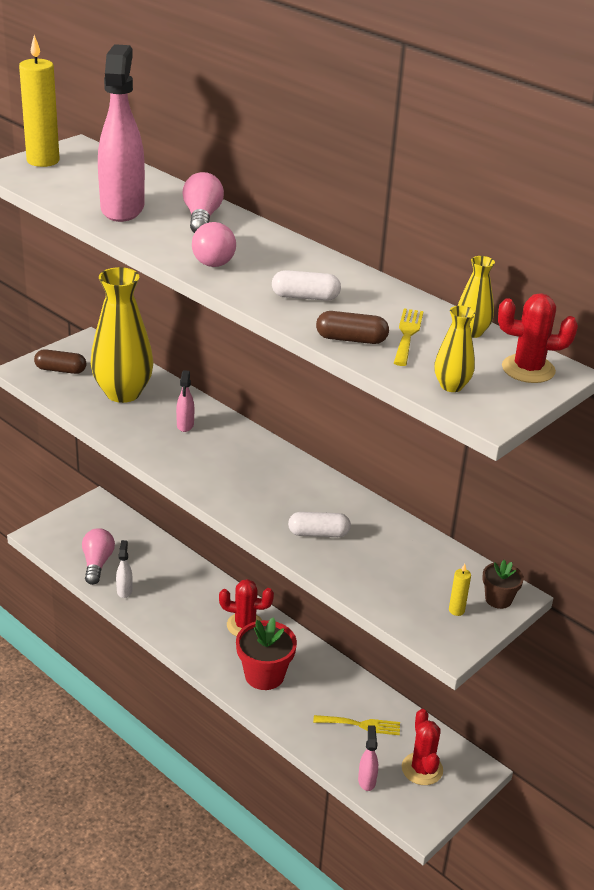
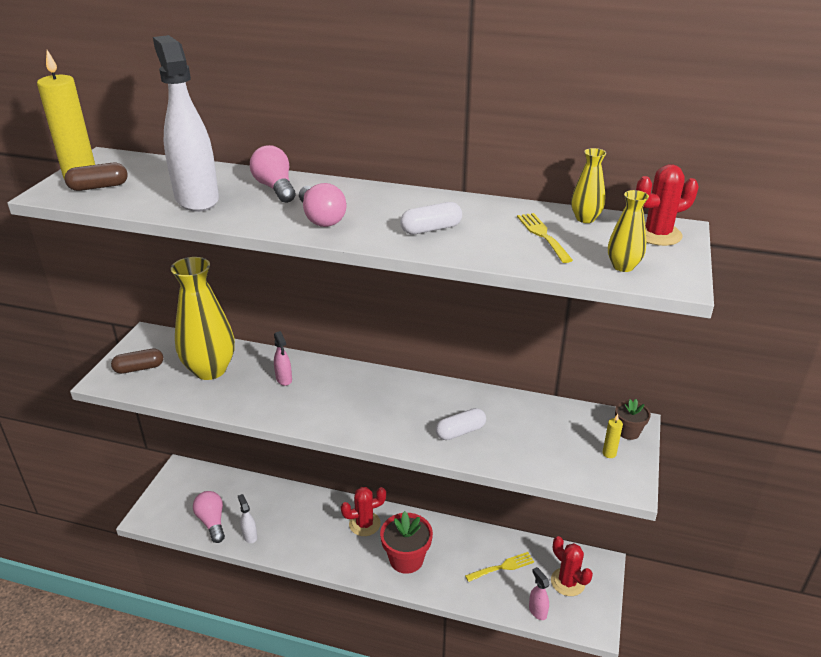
camera: 25 degrees left, 0 degrees up
(122, 208) = (196, 199): pink spray bottle -> white spray bottle
(351, 339) = (506, 253): brown capsule -> brown capsule (99, 187)

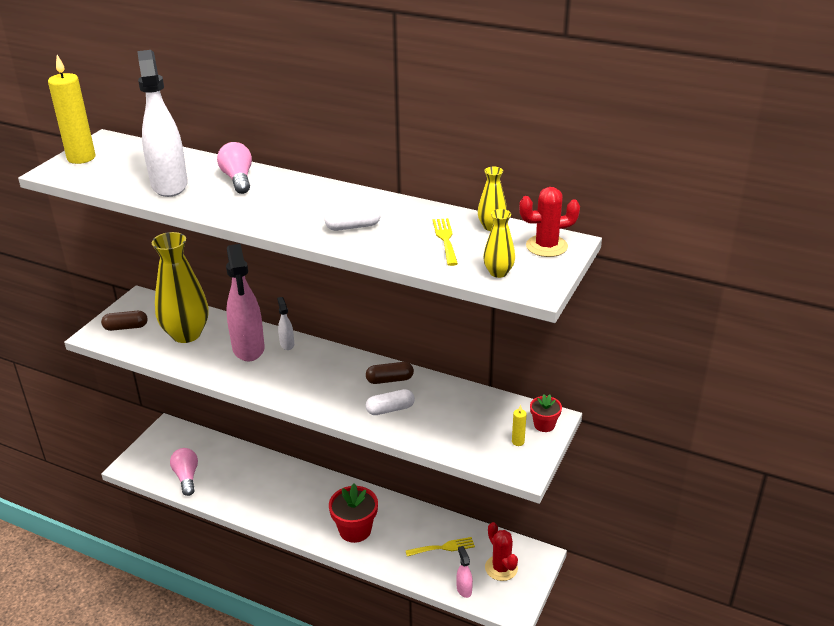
camera: 10 degrees right, 0 degrees up
(99, 187) = (93, 168): brown capsule -> brown capsule (389, 380)
(250, 536) = (217, 493): white spray bottle -> white spray bottle (287, 344)
(284, 379) = (248, 349): pink spray bottle -> pink spray bottle, size x2.27
(321, 218) = (265, 210): pink light bulb -> none
(364, 524) = (325, 494): red cactus -> none
(628, 432) = (544, 425): brown flower pot -> red flower pot

